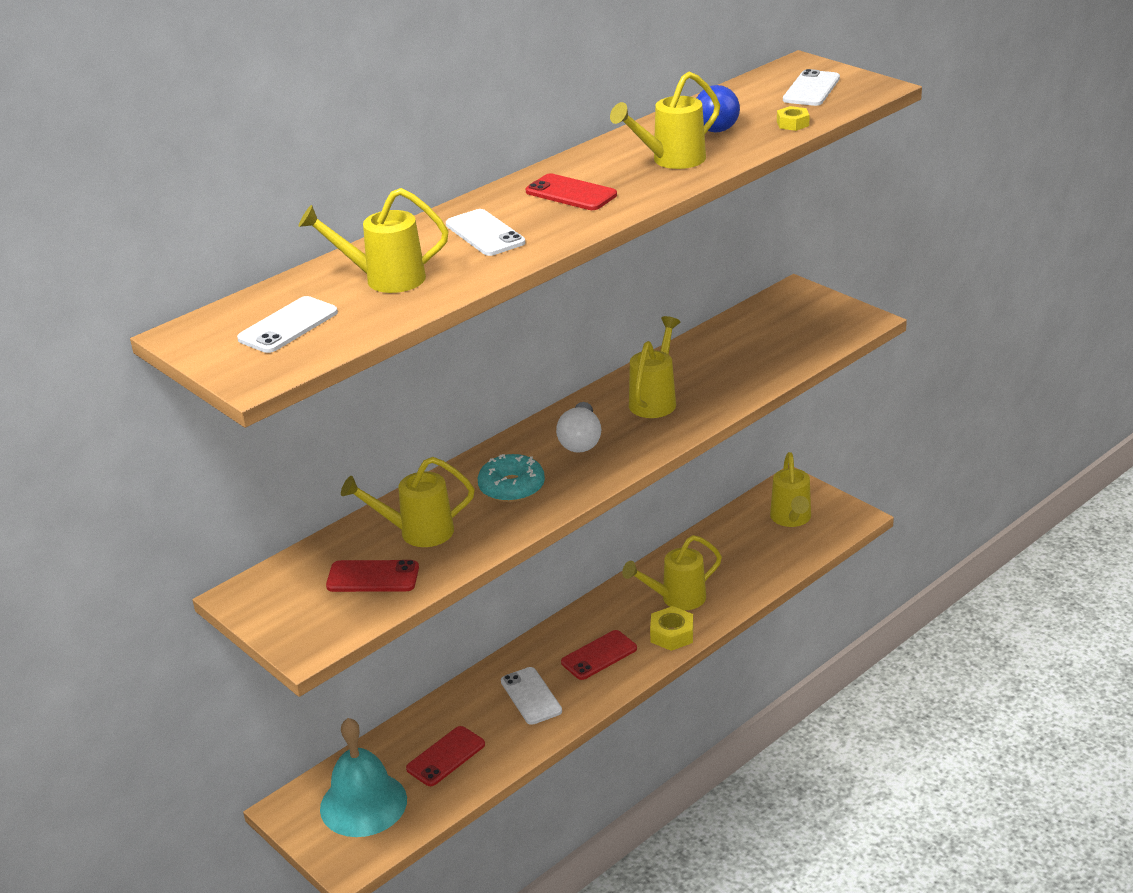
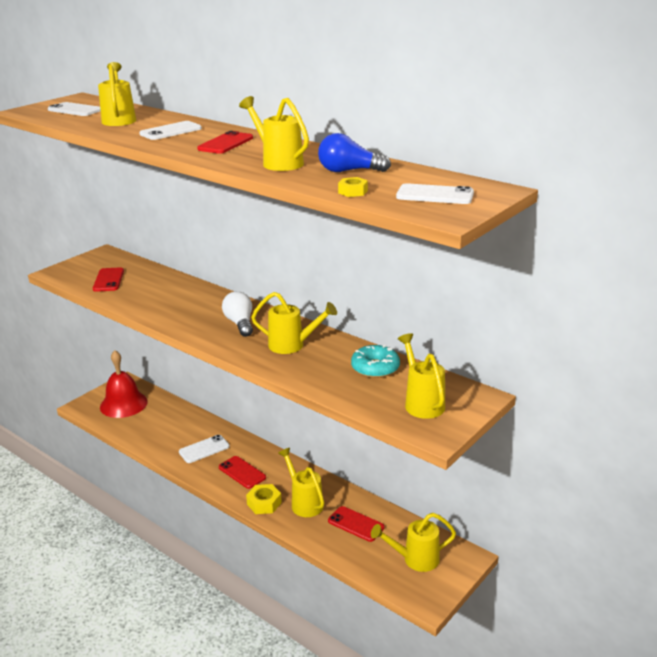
camera: 80 degrees right, 5 degrees down
(363, 804) = (123, 404): turquoise bell -> red bell
(417, 532) = (147, 286): yellow watering can -> yellow watering can (422, 402)
(446, 756) = (155, 425): red phone -> red phone (356, 524)
(512, 487) = (188, 307): turquoise donut -> turquoise donut (375, 368)
(581, 440) = (240, 323): white light bulb -> white light bulb turned 75 degrees clockwise

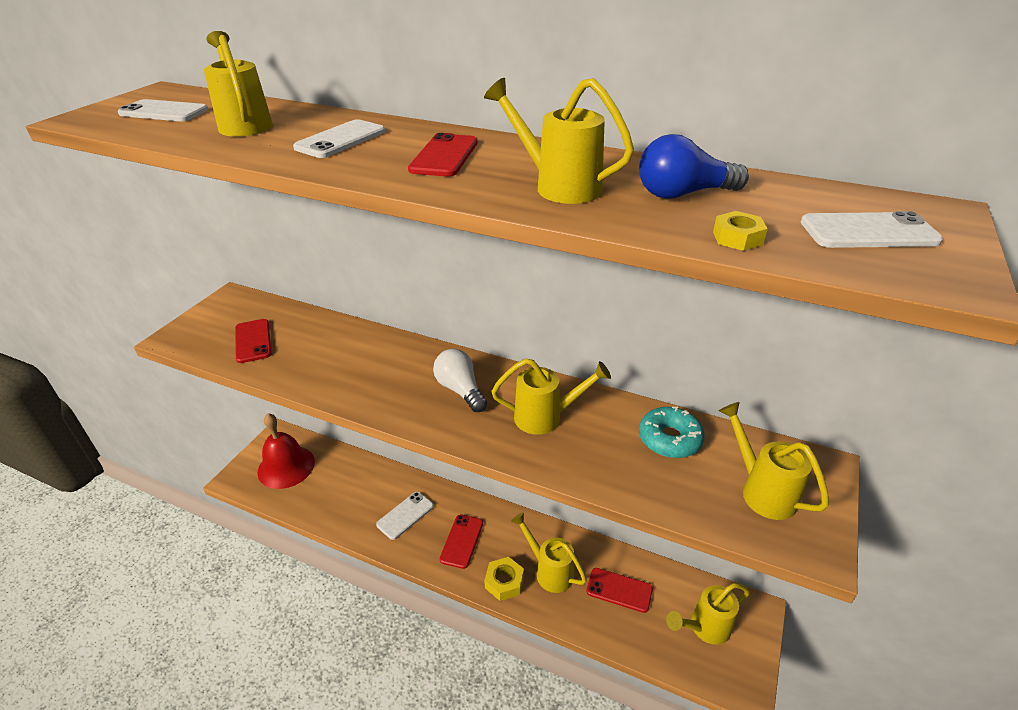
camera: 15 degrees left, 10 degrees up
(242, 472) = (462, 541): red phone -> red phone turned 75 degrees clockwise

